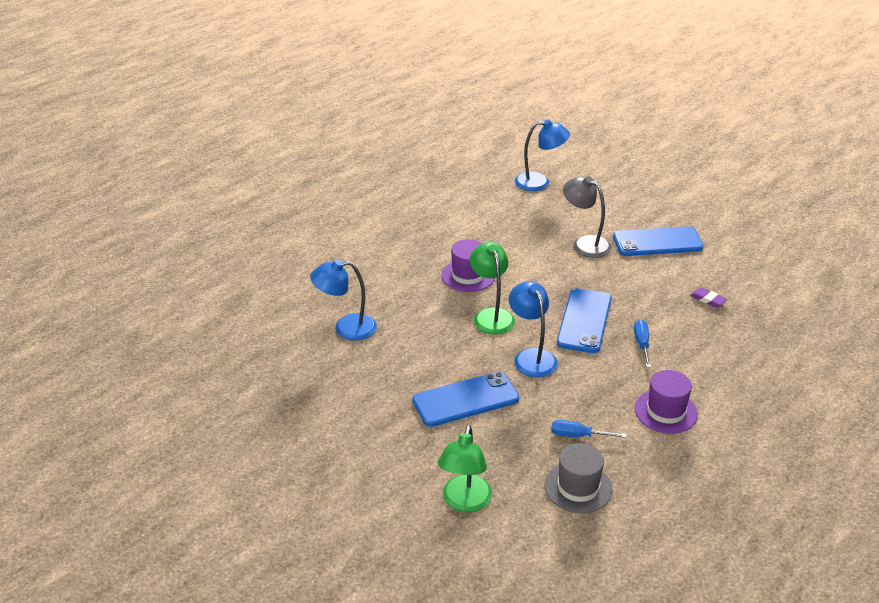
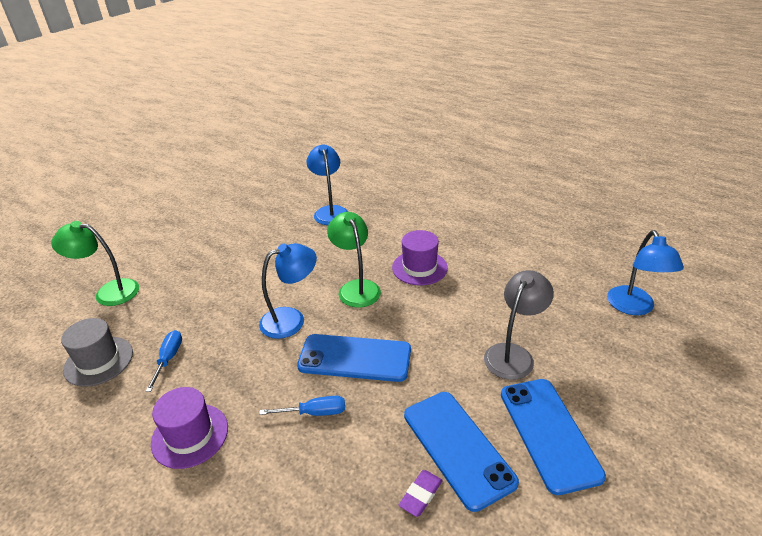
camera: 85 degrees right, 0 degrees up
(465, 399) = (233, 282): blue phone -> blue phone (458, 447)
(491, 315) = (356, 288): green lamp -> green lamp turned 90 degrees counterclockwise

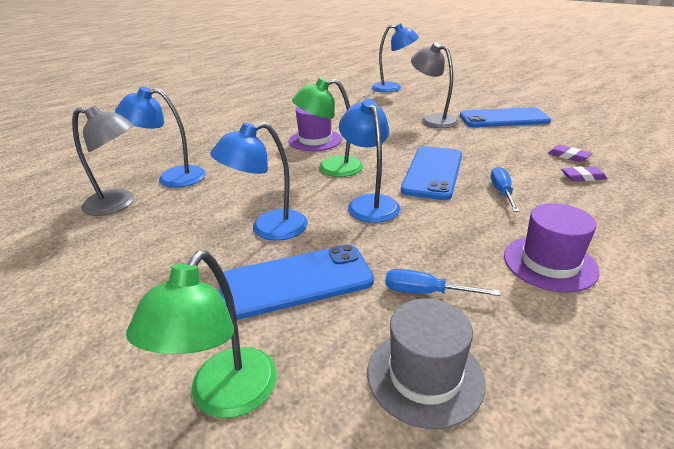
camera: 80 degrees left, 5 degrees down
(254, 273) = (268, 229): none -> blue lamp
(290, 203) = (119, 204): none -> grey lamp
(358, 498) = (582, 177): none -> purple eraser
(458, 447) = (523, 142): blue phone -> blue phone (296, 281)

